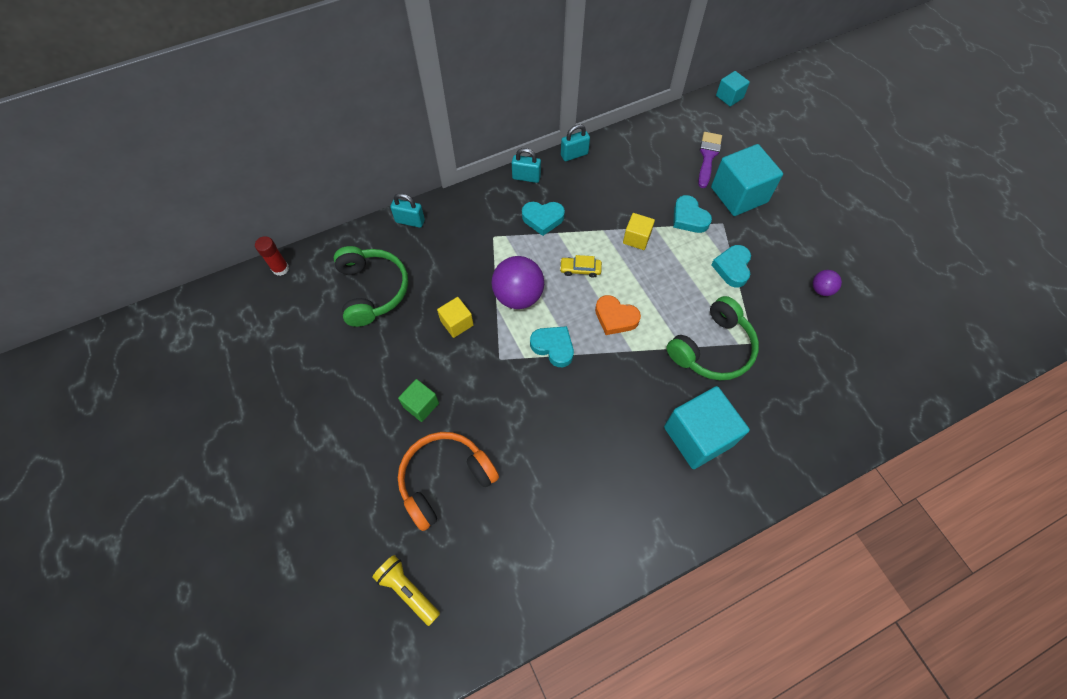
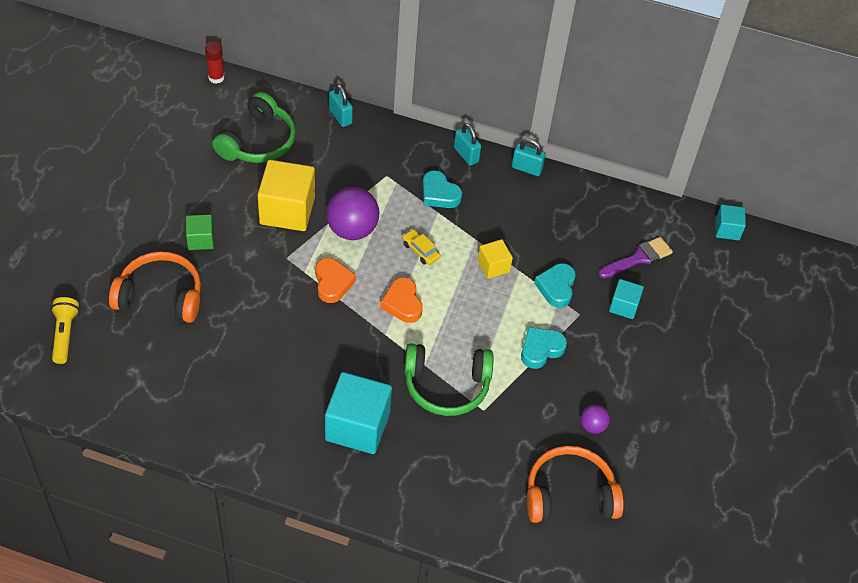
camera: 40 degrees right, 10 degrees down
(457, 323) = (287, 210): yellow cube -> yellow cube, size x1.92
(553, 347) = (332, 283): turquoise heart -> orange heart
(739, 195) = (624, 306): turquoise cube -> turquoise cube, size x0.52
(867, 349) = (569, 495): none -> orange headphones

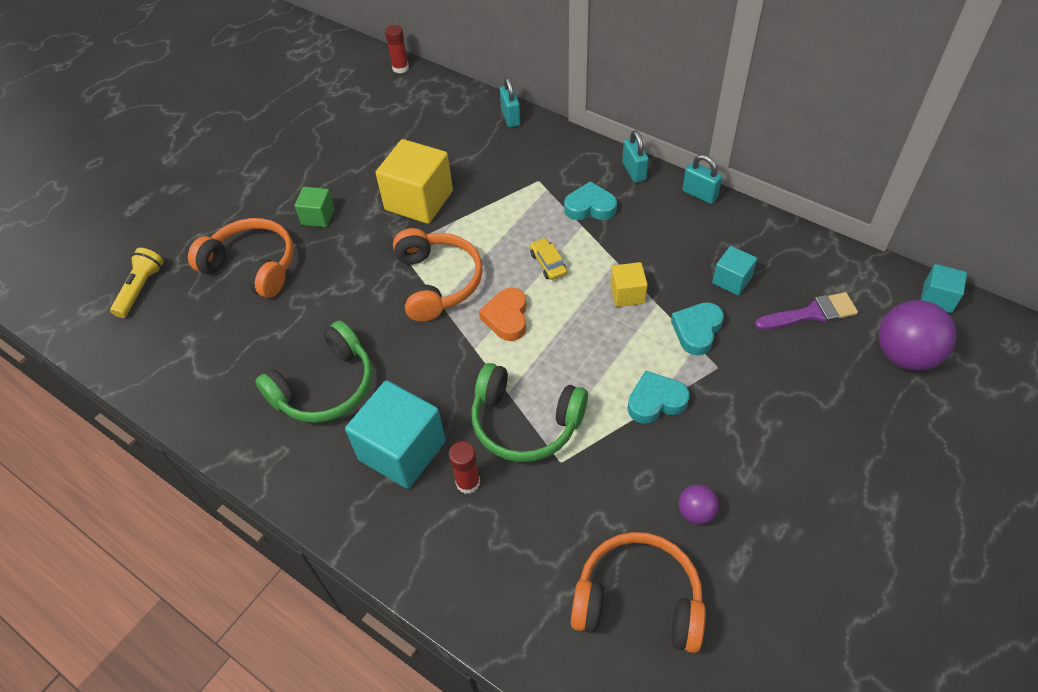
camera: 25 degrees right, 0 degrees up
(258, 141) = (416, 130): green headphones -> green headphones (325, 387)
(332, 283) = (437, 282): orange heart -> orange headphones
(352, 229) = (480, 230): purple ball -> purple ball (904, 355)
(418, 440) = (468, 482): none -> red glue stick
(439, 194) = (590, 207): turquoise heart -> turquoise heart turned 120 degrees clockwise
(624, 306) = (777, 367): turquoise cube -> turquoise cube (731, 280)

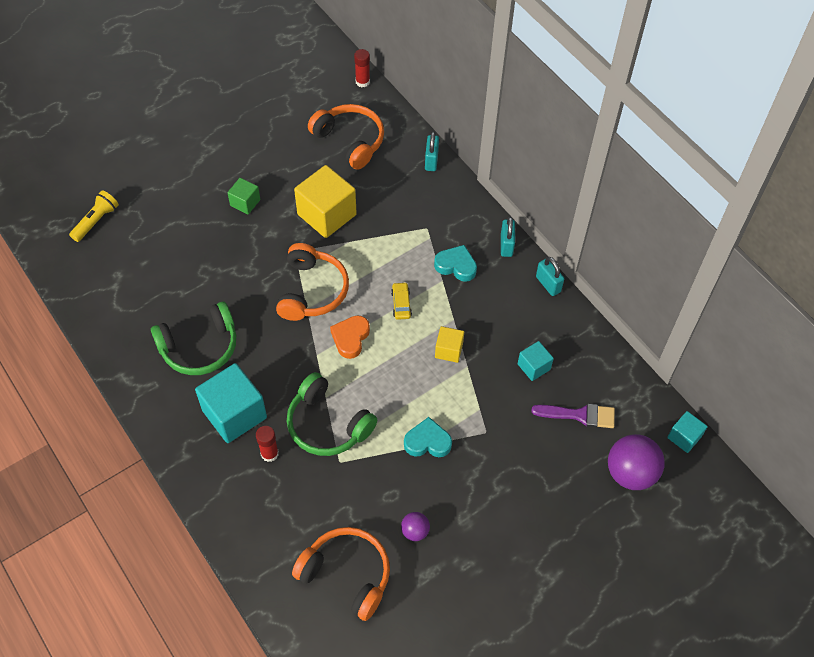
camera: 15 degrees right, 5 degrees up
(252, 266) = (182, 230): orange headphones -> orange headphones (350, 141)
(697, 330) = (485, 398): turquoise heart -> none

